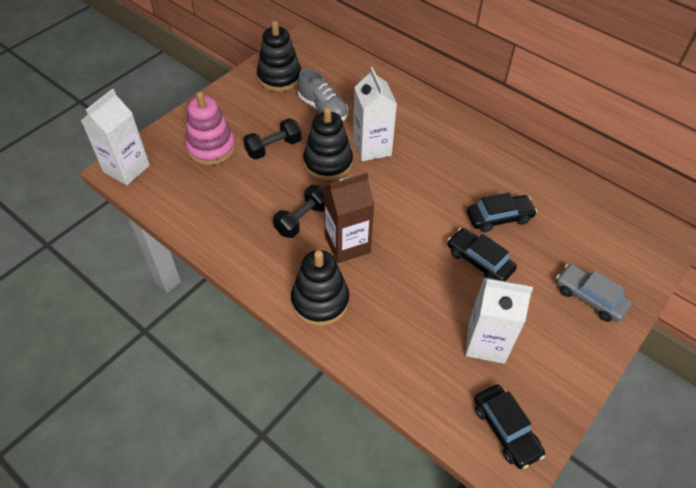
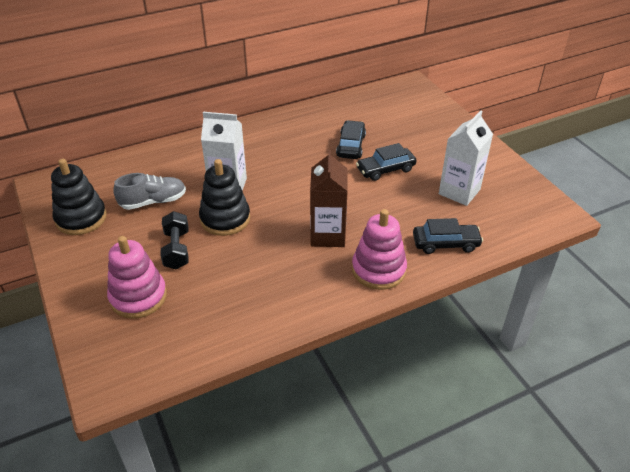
camera: 65 degrees left, 10 degrees down
(126, 169) = (110, 380): white carton -> none
(302, 219) = (281, 255): black dumbbell -> none
(320, 301) = (378, 270): black stacking toy -> pink stacking toy
(505, 430) = (532, 207): black car -> black car (445, 243)
(590, 297) = (443, 132): grey car -> none

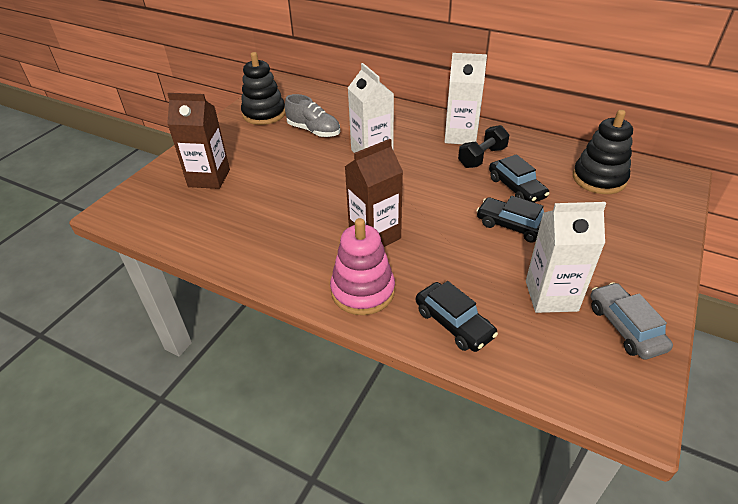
camera: 55 degrees right, 0 degrees up
(138, 297) = (209, 178): pink stacking toy -> brown carton
(177, 249) = (273, 168): black dumbbell -> black dumbbell (482, 157)
(225, 219) = (332, 171): black stacking toy -> black stacking toy (599, 179)
(264, 135) = (460, 136): none -> white carton
(351, 146) = (516, 188): black car -> black car turned 90 degrees clockwise
(505, 180) = (625, 327): none -> grey car

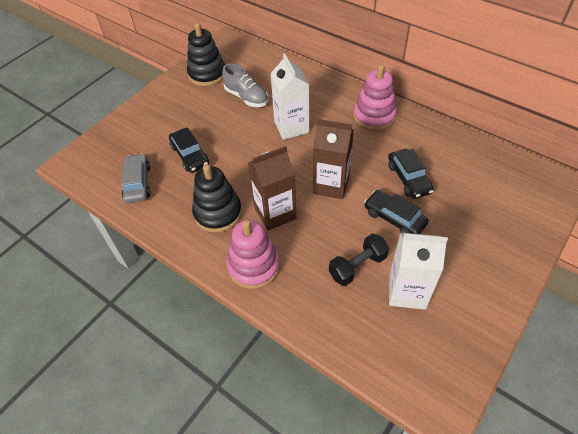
camera: 10 degrees right, 10 degrees up
(209, 178) = (150, 139): brown carton -> brown carton (331, 185)
(453, 323) = (319, 306): black car -> black car (190, 155)
(460, 136) = (374, 116): white carton -> pink stacking toy
(482, 157) = (387, 142): black dumbbell -> black dumbbell (357, 266)
(599, 179) = (486, 177): black stacking toy -> black stacking toy (218, 213)
(625, 327) = (460, 329): grey car -> grey car (138, 183)

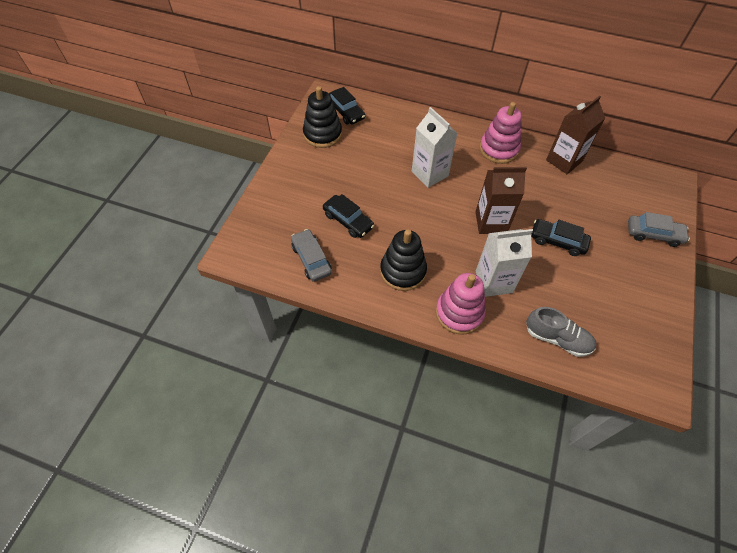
camera: 20 degrees left, 5 degrees up
(246, 97) = (373, 152): grey shoe -> grey shoe (557, 338)
(275, 213) = (454, 260): brown carton -> brown carton (564, 161)
(357, 266) = (546, 291): black dumbbell -> none
(407, 291) = (595, 303): white carton -> white carton (493, 282)
(408, 178) = (553, 202): black car -> black car (345, 112)
(510, 234) = (653, 234): none -> grey car

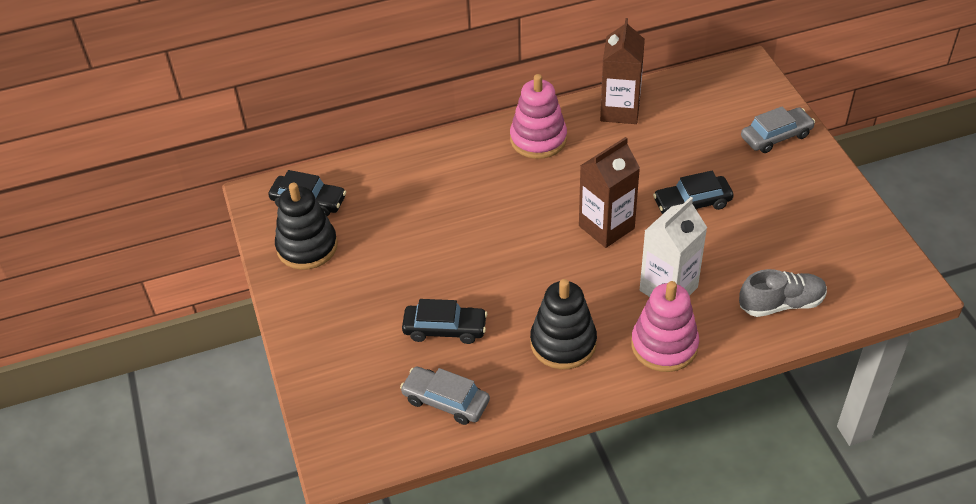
camera: 35 degrees left, 10 degrees down
(429, 174) = (487, 215): white carton -> none

